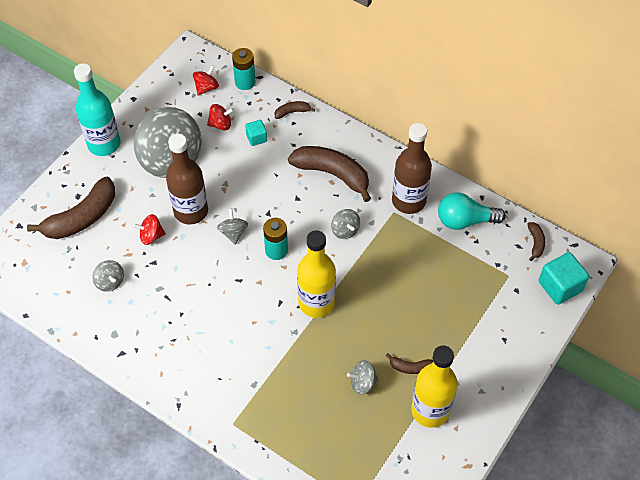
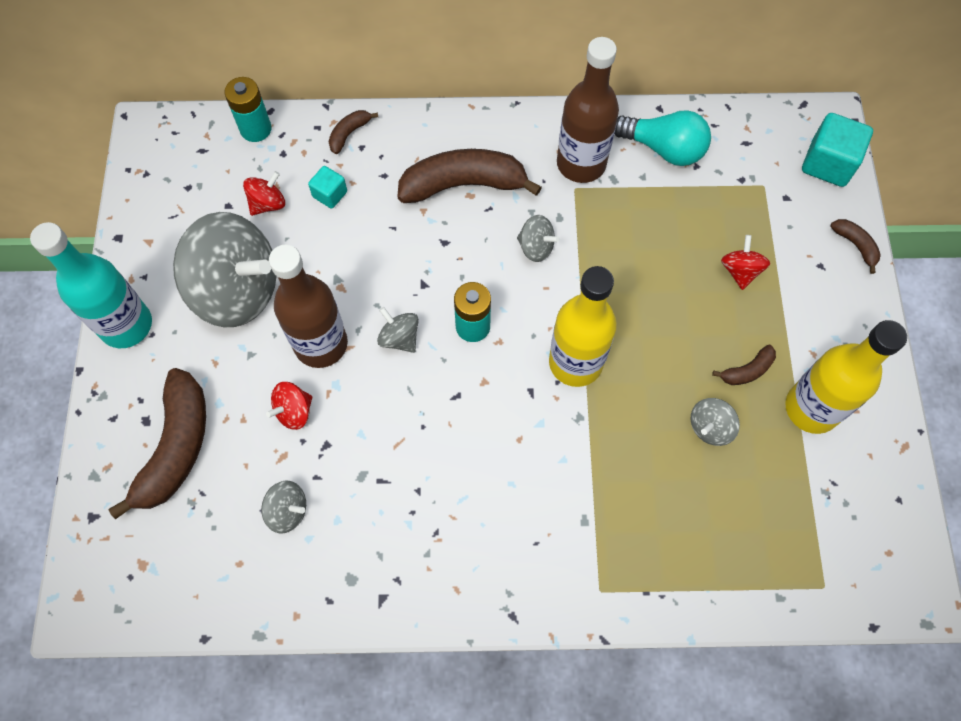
camera: 35 degrees left, 10 degrees up
(206, 87) = (209, 165): red spinning top -> red spinning top (740, 271)
(464, 220) = (664, 149): turquoise light bulb -> turquoise light bulb turned 120 degrees counterclockwise
(535, 243) = (762, 128): brown banana -> brown banana (855, 245)

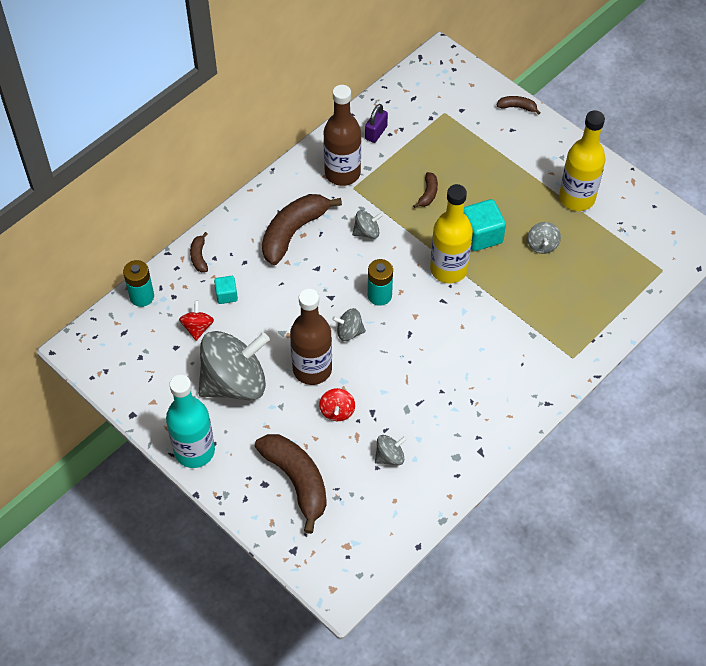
camera: 45 degrees left, 10 degrees down
(664, 149) = (376, 133): turquoise light bulb -> purple padlock
(740, 271) = (478, 162): red spinning top -> none
(747, 371) = (531, 205): brown banana -> brown banana (428, 194)
(828, 163) = (463, 77): turquoise cube -> turquoise cube (481, 235)

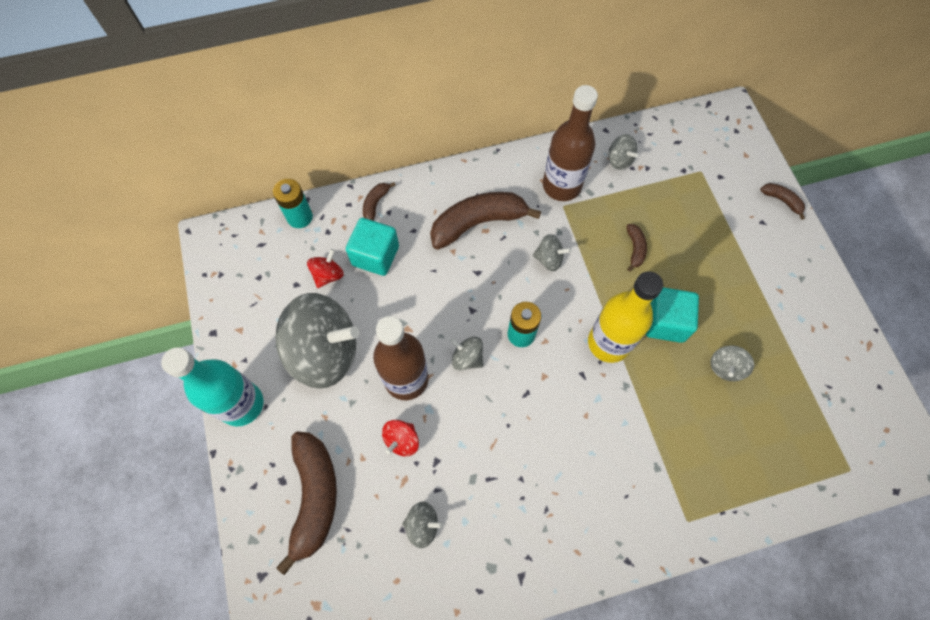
camera: 30 degrees right, 10 degrees up
(226, 295) = (375, 256): turquoise cube -> turquoise cube, size x1.77
(376, 133) = (619, 160): purple padlock -> grey spinning top
(428, 194) = (635, 249): brown banana -> brown banana turned 45 degrees counterclockwise
(577, 198) = (793, 333): yellow bottle -> none

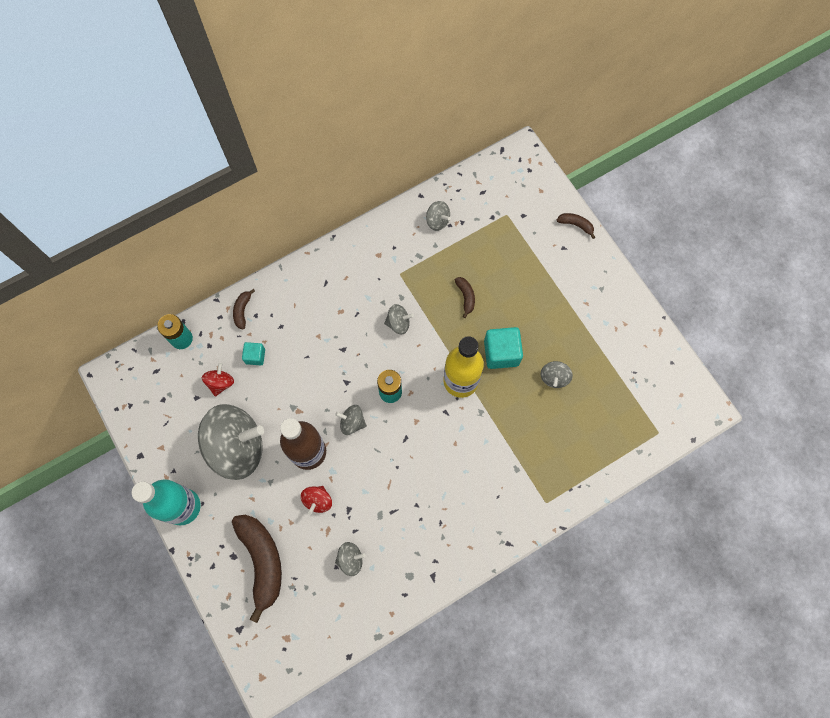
camera: 15 degrees left, 5 degrees up
(375, 256) = (255, 356): turquoise cube -> turquoise cube, size x0.57
(478, 223) = (333, 306): brown banana -> none
(561, 186) = (394, 256): brown bottle -> none

